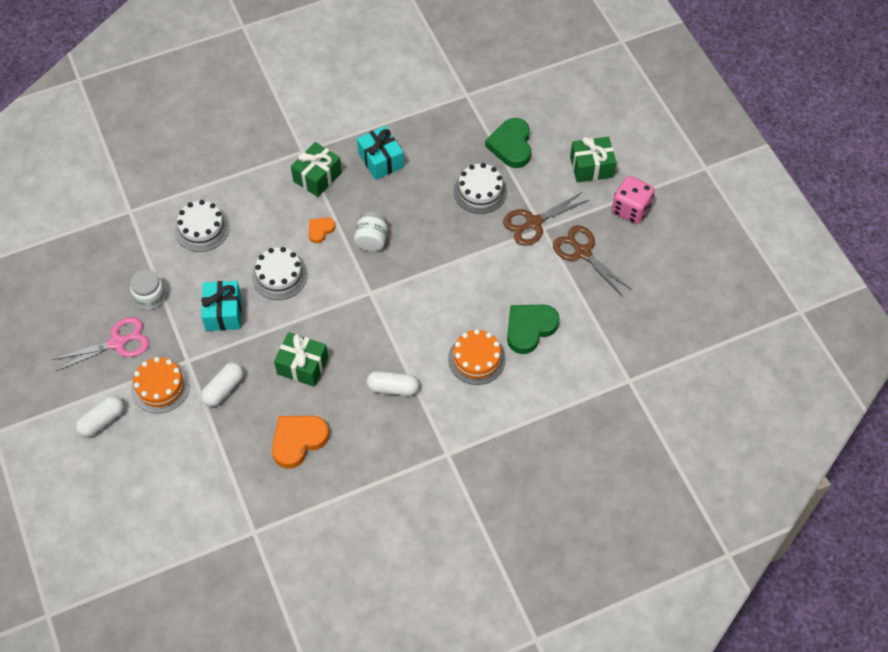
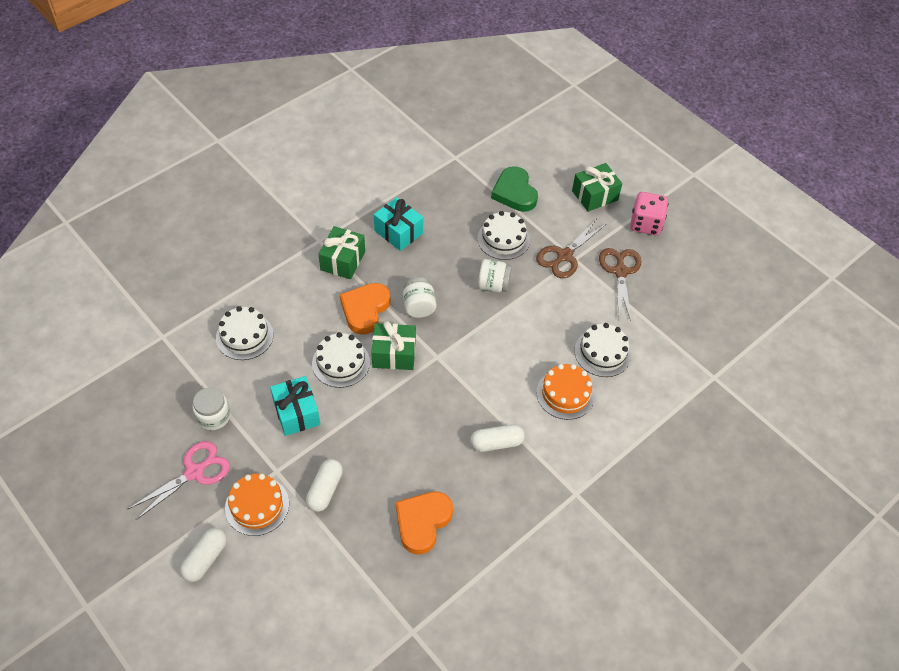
camera: 20 degrees left, 5 degrees down
(302, 366) = (398, 445): green gift -> green gift (394, 354)
(320, 230) = (365, 310): orange heart -> orange heart, size x1.85
(451, 236) = (493, 285): none -> white jar
(529, 328) = (602, 353): green heart -> white cake
(582, 252) = (620, 272): brown scissors -> brown scissors turned 60 degrees clockwise

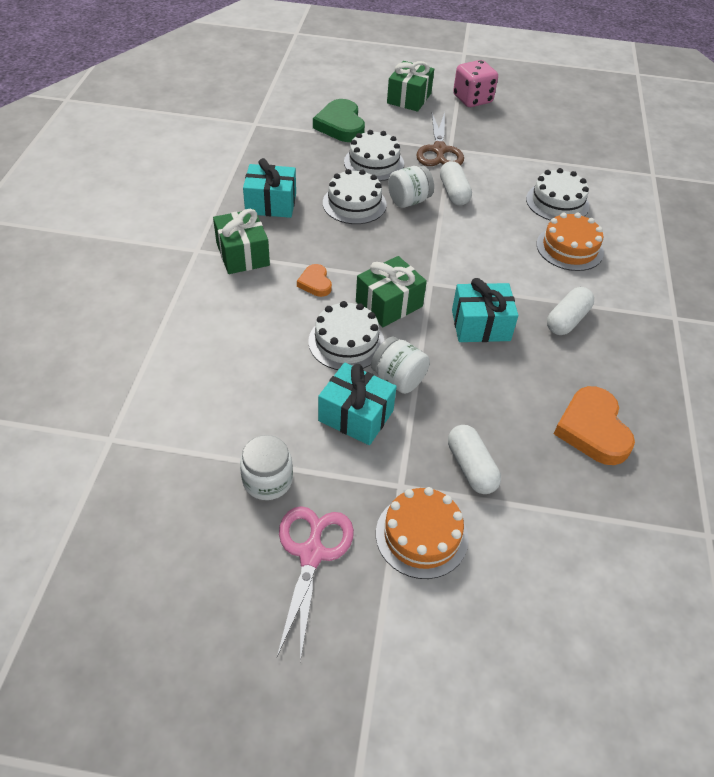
camera: 40 degrees left, 5 degrees down
(205, 559) = (431, 637): white capsule -> white capsule (454, 192)
(244, 336) = (213, 379): white cake -> white cake (354, 204)
(365, 310) = (315, 283): orange heart -> orange heart, size x0.54
(419, 307) = (364, 252): white jar -> white jar (398, 379)
(435, 407) = (480, 325): none -> turquoise gift
(514, 192) = (341, 125): green heart -> green heart turned 45 degrees clockwise
(620, 272) = (496, 140): brown scissors -> none

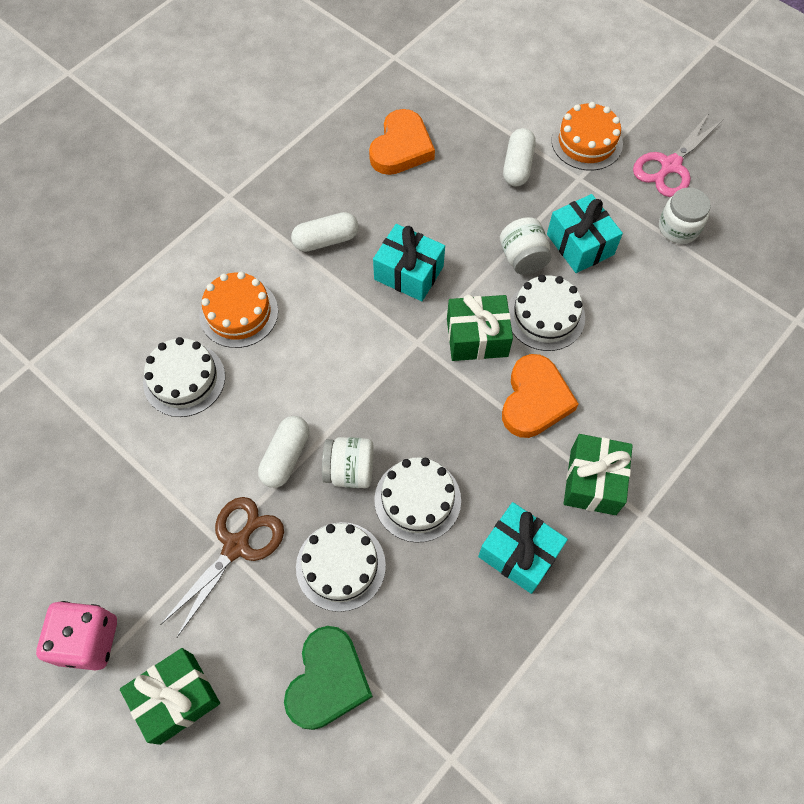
camera: 145 degrees left, 15 degrees up
(315, 283) = (535, 400): orange heart -> orange heart, size x1.85

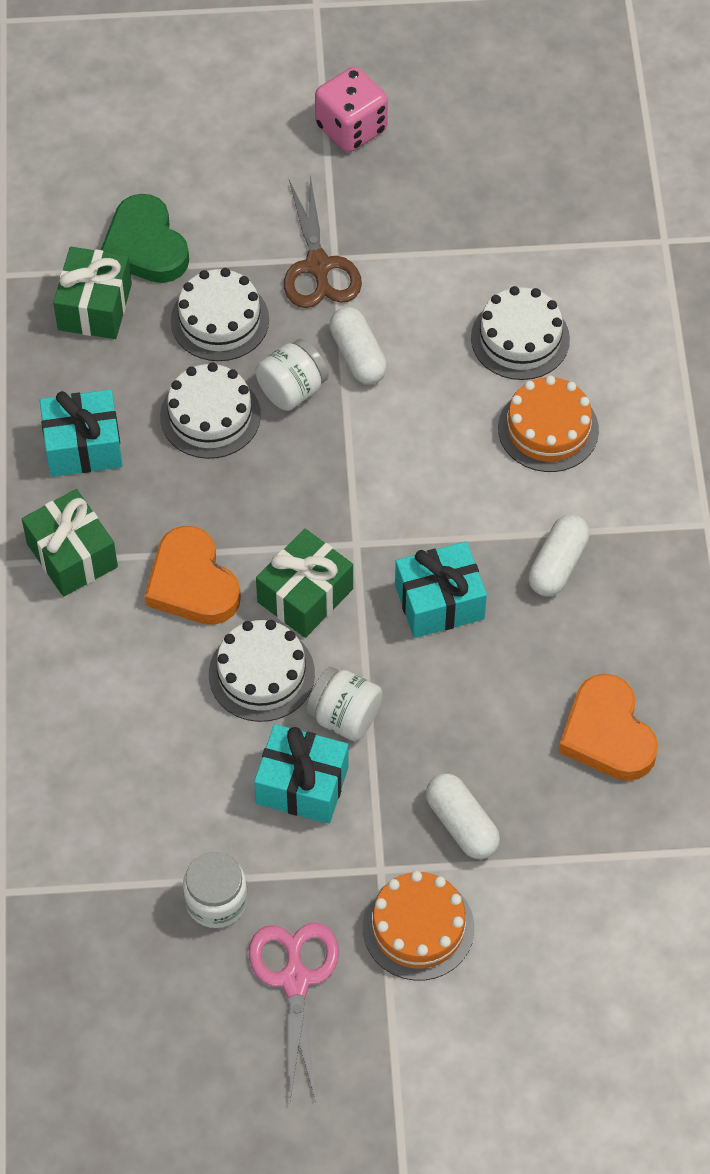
camera: 135 degrees right, 5 degrees down
(176, 698) = (243, 151): green gift -> green gift (95, 307)

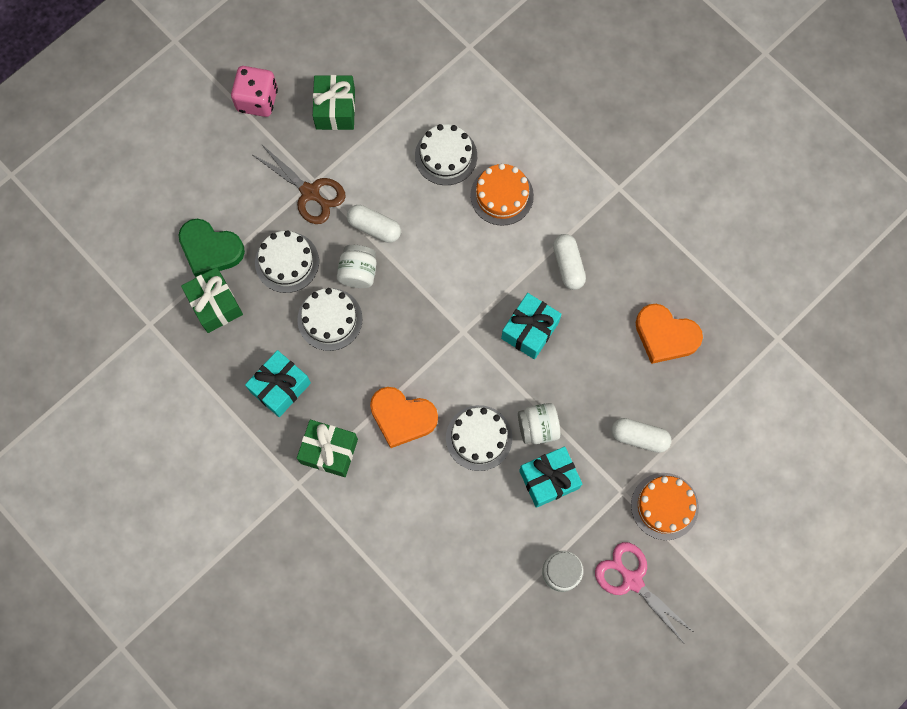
camera: 40 degrees left, 15 degrees up
(305, 595) = (463, 379): green gift -> green gift (335, 109)

